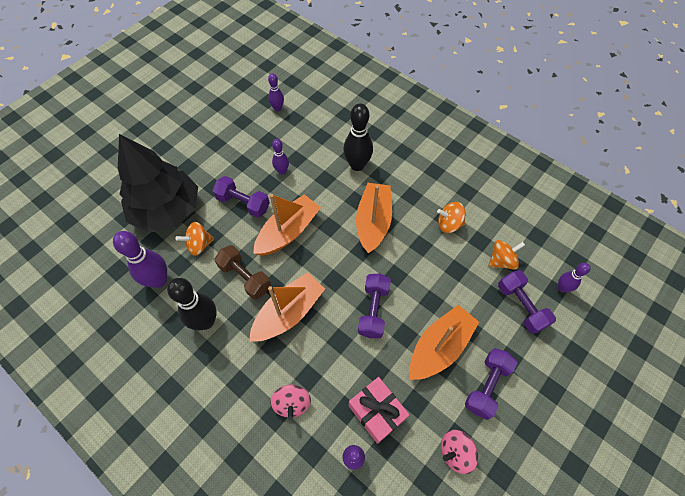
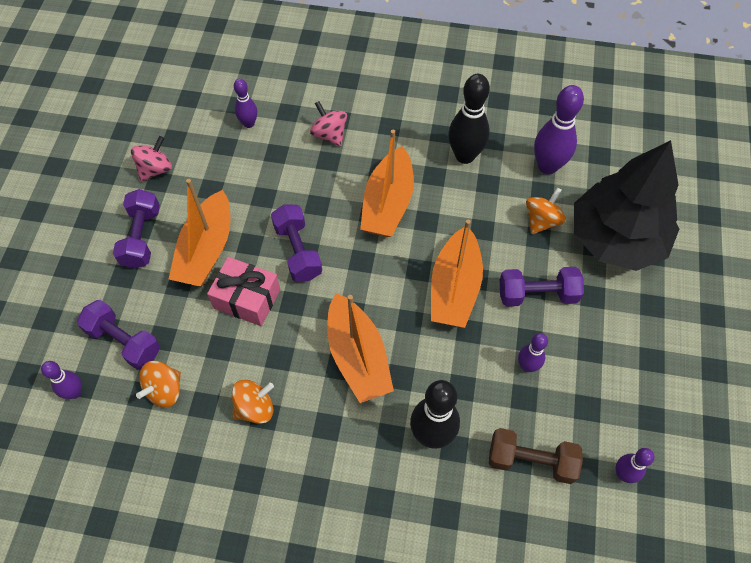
camera: 150 degrees right, 0 degrees up
(245, 277) = (461, 214): brown dumbbell -> brown dumbbell (531, 461)
(377, 412) = (245, 165): pink gift -> pink gift (247, 299)

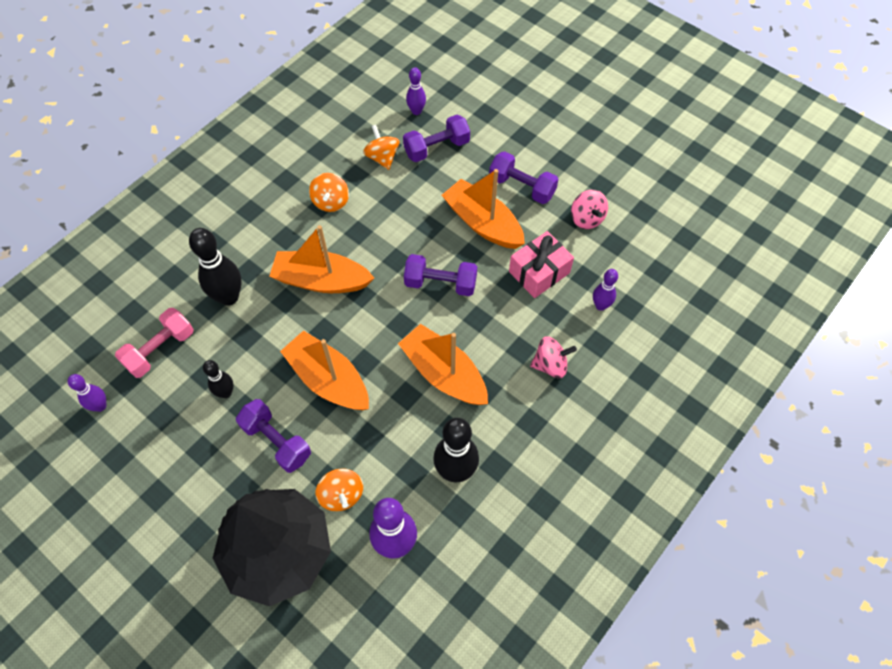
camera: 120 degrees right, 0 degrees up
(247, 299) = (420, 232): pink gift -> pink gift (539, 272)
(527, 366) = (226, 393): purple bowling pin -> black bowling pin
(531, 461) = (160, 350): brown dumbbell -> pink dumbbell
(537, 294) = (276, 441): purple dumbbell -> purple dumbbell turned 75 degrees counterclockwise

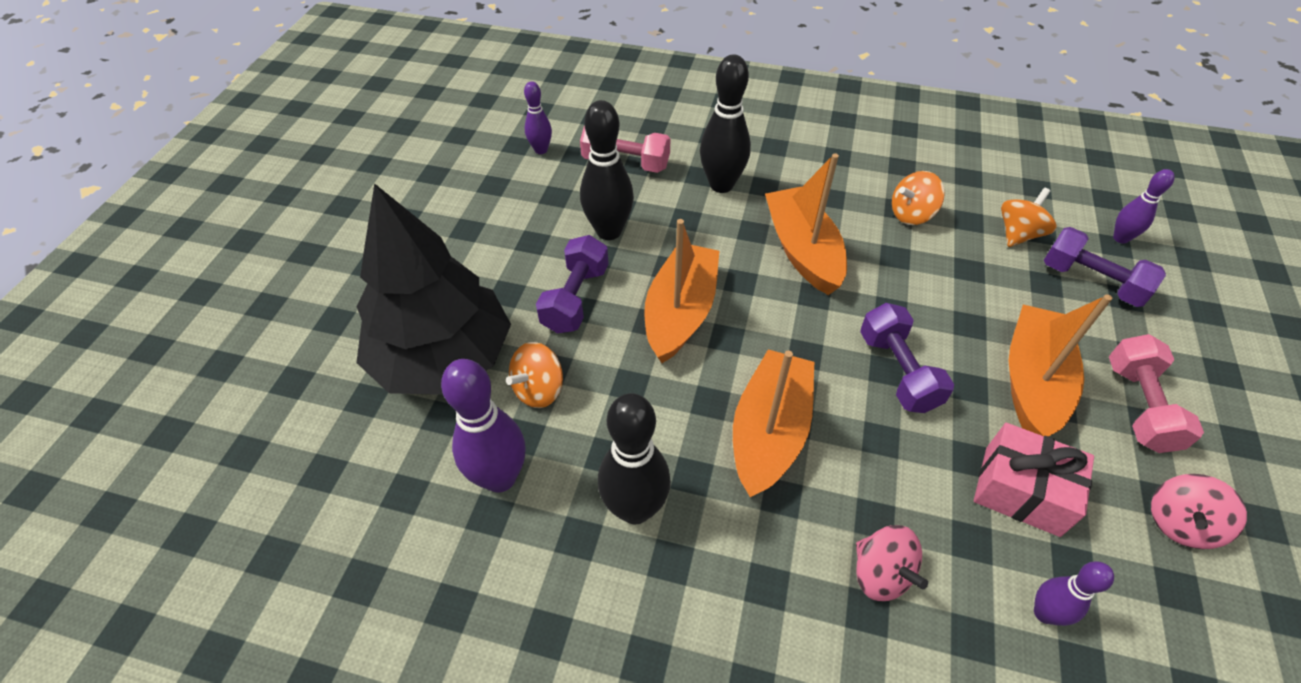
camera: 65 degrees right, 10 degrees down
(226, 393) = (609, 231): black bowling pin -> black bowling pin, size x1.76
(522, 187) = (1139, 406): purple dumbbell -> pink dumbbell

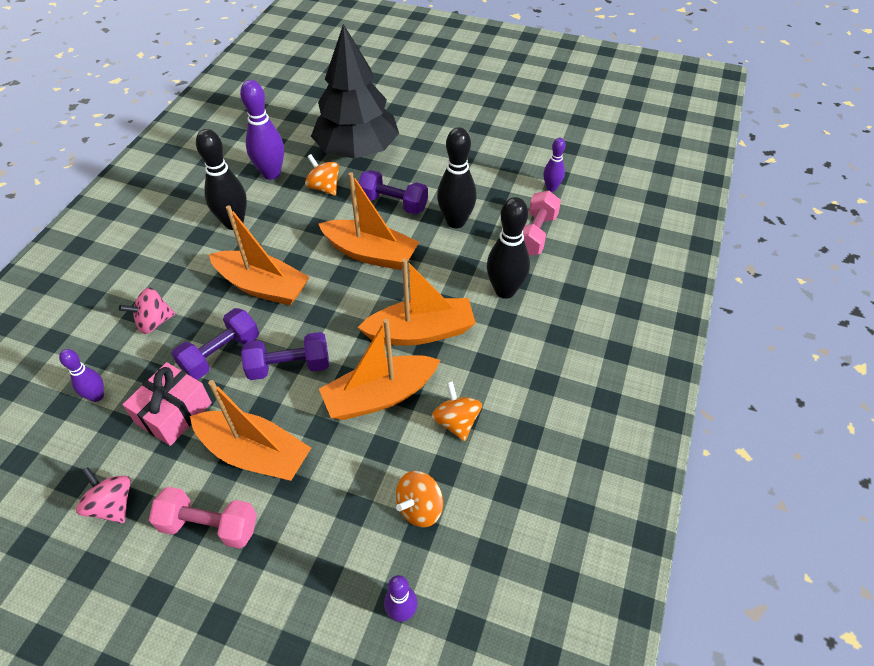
camera: 95 degrees right, 0 degrees up
(905, 277) = (380, 396): none -> orange boat
(1018, 234) = (420, 508): orange spinning top -> orange spinning top turned 90 degrees clockwise
(1091, 281) = (348, 551): purple dumbbell -> purple dumbbell (221, 354)

